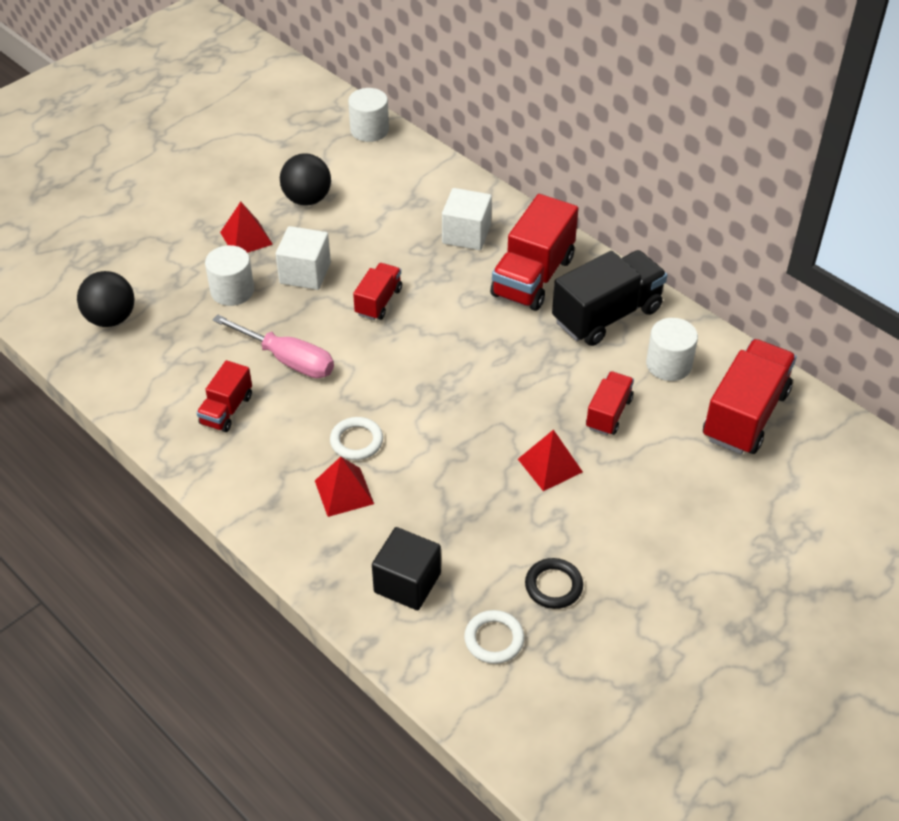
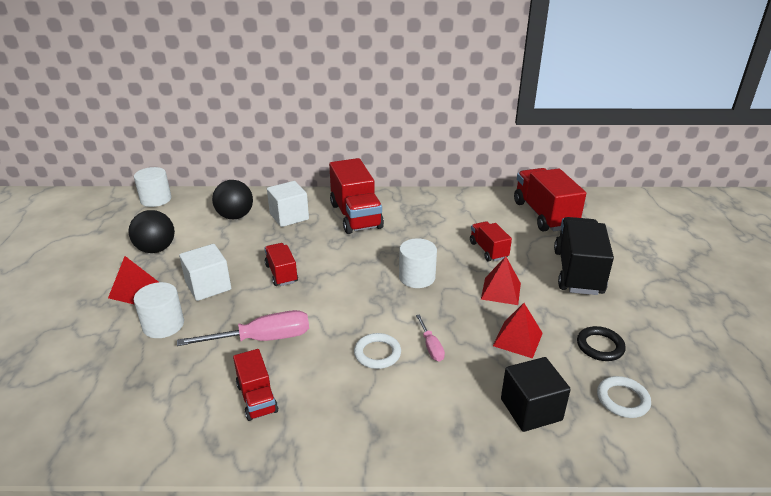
camera: 45 degrees left, 15 degrees down
(111, 318) = (70, 403): black ball -> black ball (235, 216)
(344, 492) = (413, 388): red pyramid -> red pyramid (517, 339)
(406, 469) = (431, 347): none -> pink screwdriver
(607, 315) = (419, 212): black truck -> black truck (577, 272)
(668, 364) = (480, 215): white cylinder -> white cylinder (417, 277)

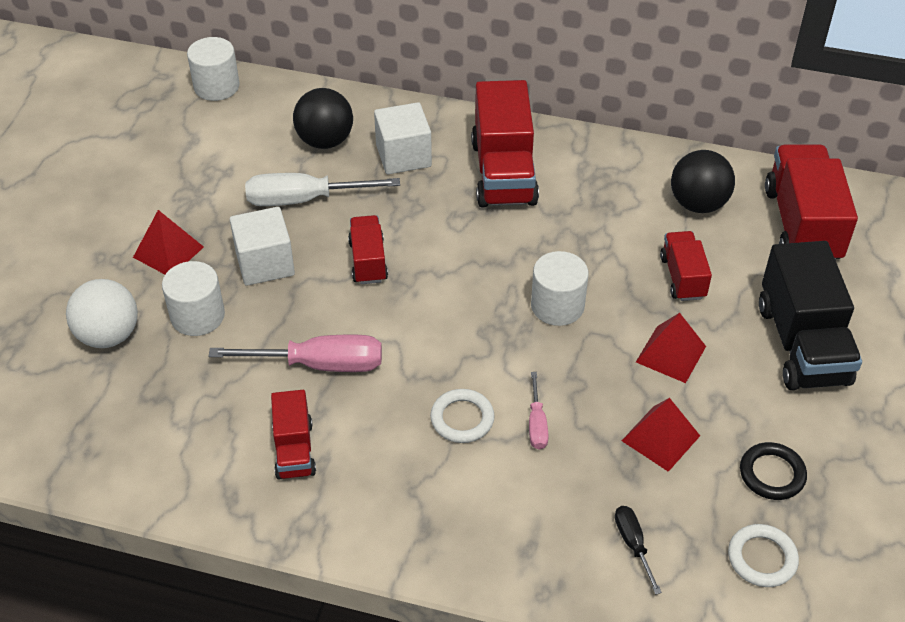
camera: 15 degrees right, 15 degrees up
(94, 349) = (109, 335): none -> white ball
(156, 249) = (205, 183): black ball -> black ball (698, 204)
(227, 248) = (303, 200): none -> white screwdriver
(531, 409) = (633, 544): black cube -> black screwdriver
(577, 272) = (802, 344): black truck -> black truck turned 150 degrees clockwise

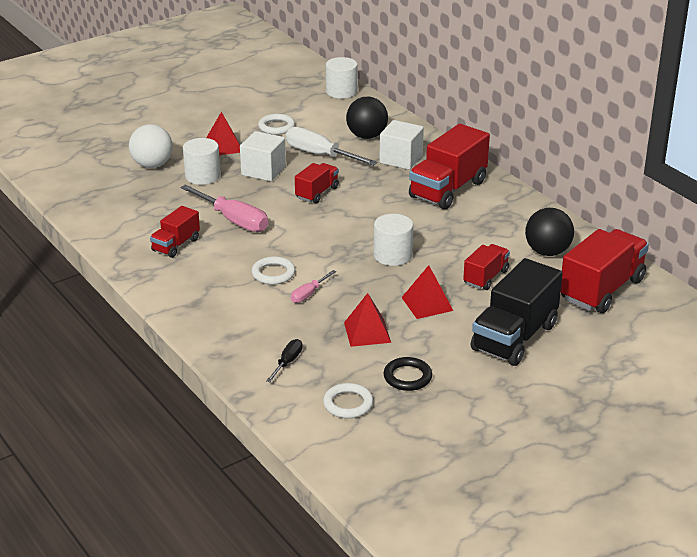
camera: 40 degrees right, 15 degrees down
(200, 183) = (276, 127): none -> white ring

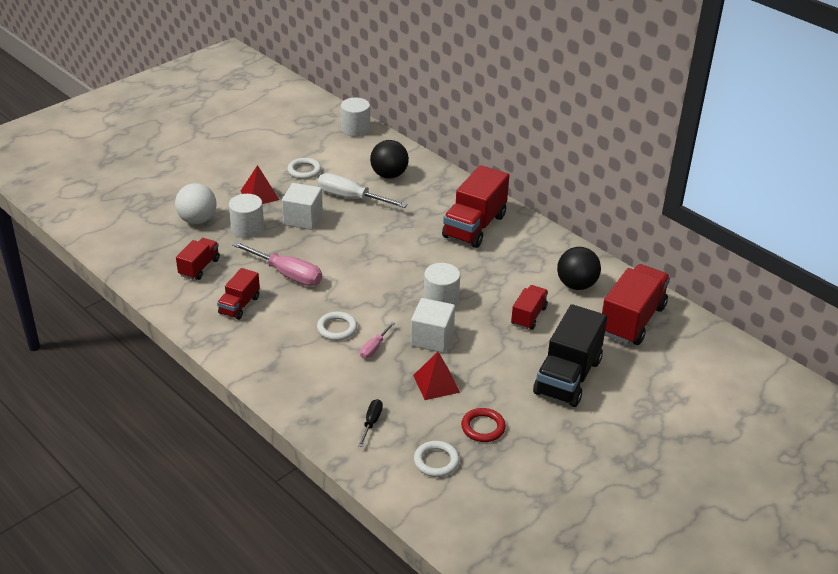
camera: 10 degrees left, 5 degrees up
(317, 193) = (357, 239): red truck -> red truck (199, 267)
(401, 159) = (425, 197): white cube -> white cube (432, 338)
(407, 377) = (483, 427): black ring -> red ring
(427, 304) = (483, 348): red pyramid -> none

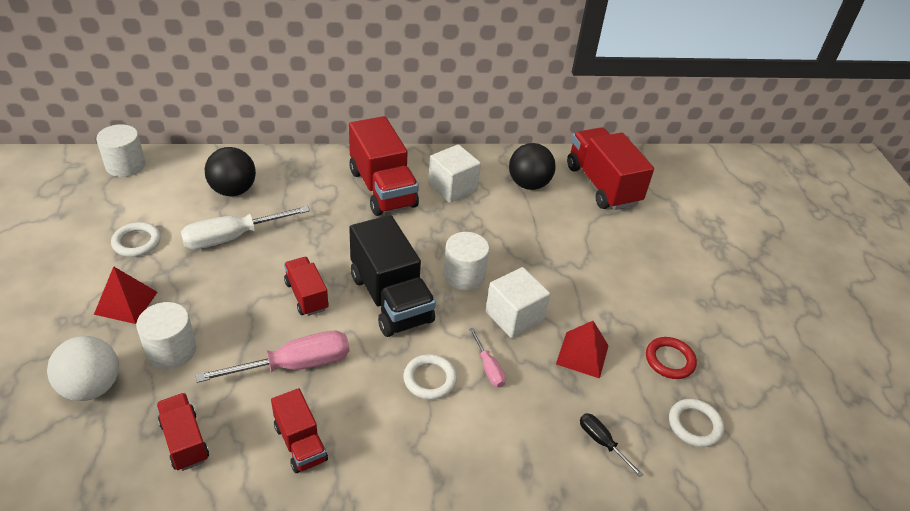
camera: 55 degrees left, 5 degrees up
(303, 219) = (217, 294): white cube -> white cube (452, 187)
(528, 316) = (542, 236): red truck -> red truck (306, 296)
(567, 377) = (642, 264): black truck -> black truck (391, 299)

